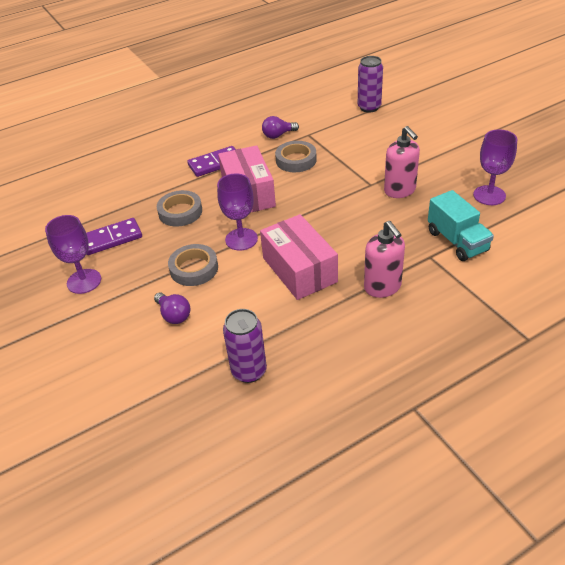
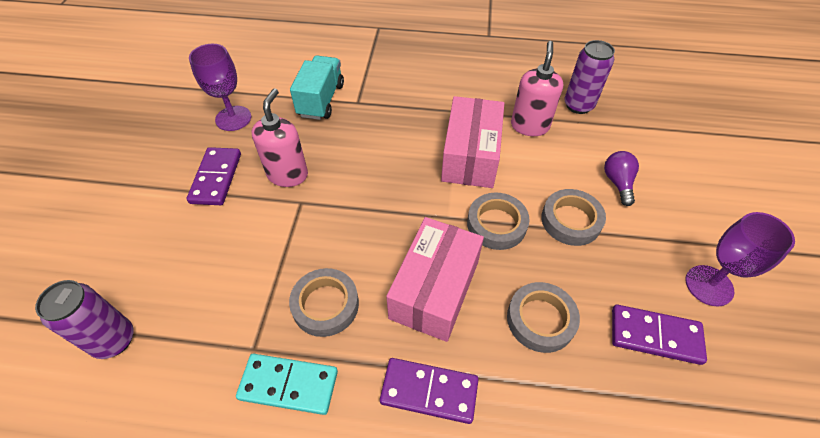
camera: 145 degrees left, 10 degrees up
(241, 239) = (496, 224): purple goblet -> grey tape
(278, 135) = (288, 385): purple light bulb -> turquoise domino
(382, 287) = (422, 102): pink soap dispenser -> pink soap dispenser (529, 126)
(435, 166) = (216, 178): none -> purple domino

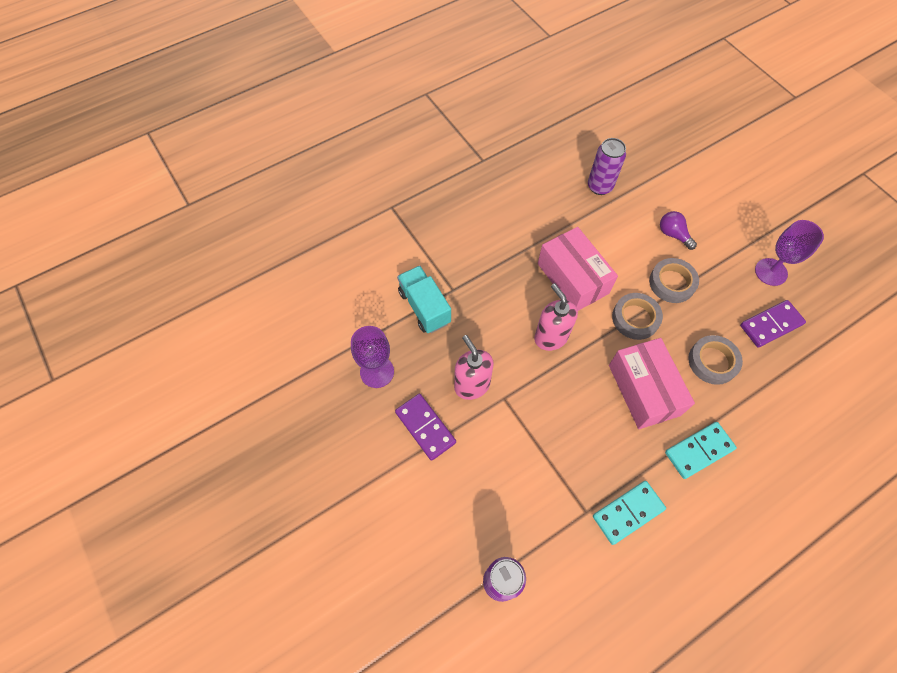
camera: 40 degrees left, 10 degrees up
(325, 305) = (596, 451): grey tape -> none
(429, 391) = (699, 450): purple domino -> turquoise domino
(529, 126) = (586, 226): pink soap dispenser -> pink soap dispenser (550, 337)

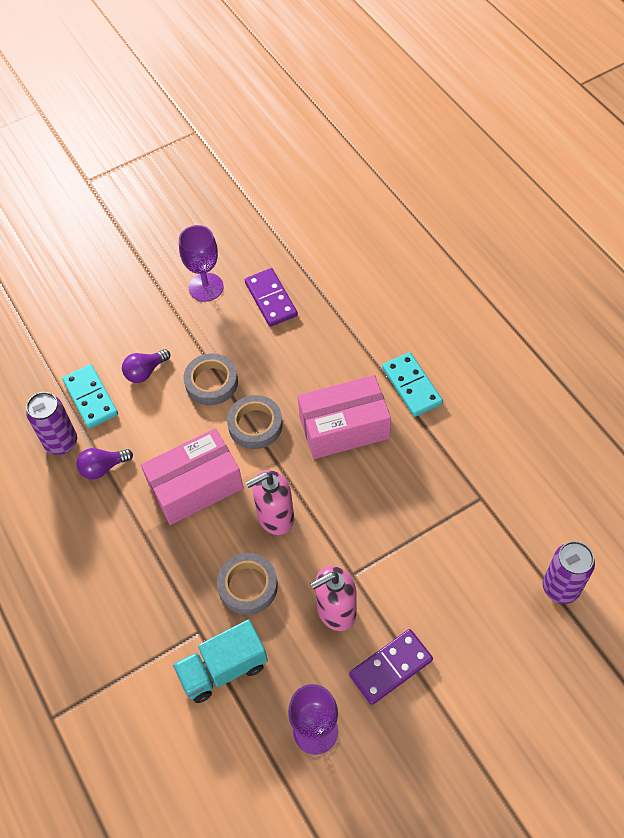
camera: 85 degrees left, 5 degrees down
(581, 215) = (103, 468): none -> purple light bulb
(628, 513) = (479, 458): turquoise domino -> turquoise domino (91, 398)
(712, 362) = (312, 358): grey tape -> grey tape (248, 586)

